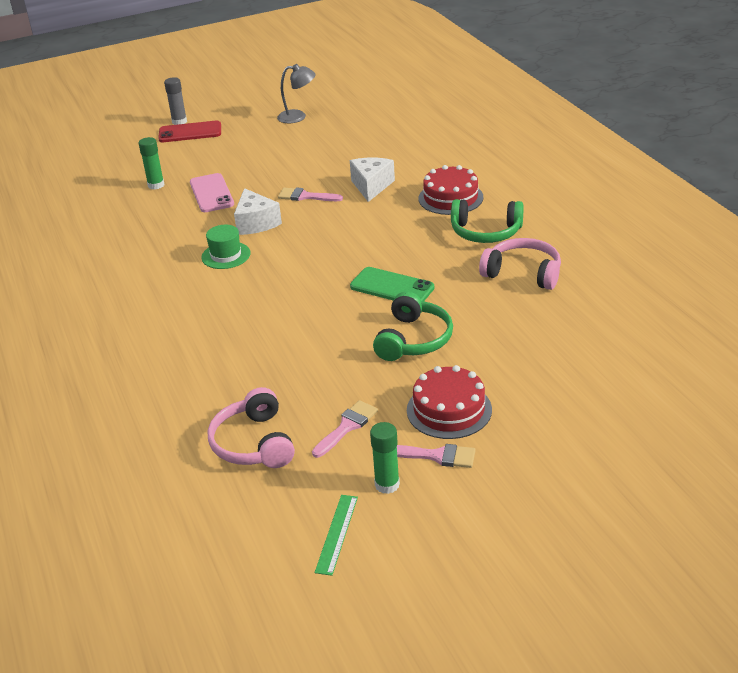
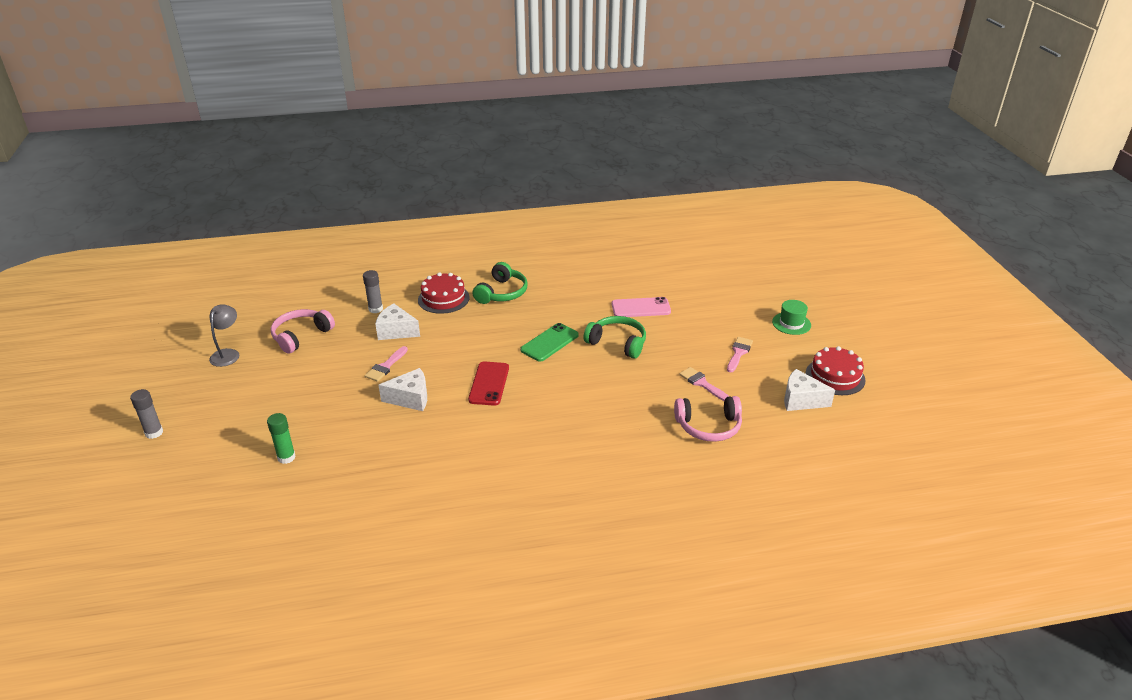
camera: 80 degrees left, 0 degrees up
(190, 132) = (189, 426): red phone -> red phone (489, 384)
(211, 193) = (335, 421): pink phone -> pink phone (641, 308)
(226, 255) = (453, 420): green hat -> green hat (791, 323)
(336, 534) = (801, 400): green ruler -> white cheese
(387, 484) = (761, 375): green glue stick -> none
(408, 164) = (375, 309): none -> grey glue stick
(449, 410) = (696, 341): red cake -> red cake (835, 376)
(523, 273) = (562, 288): pink headphones -> pink headphones (301, 336)

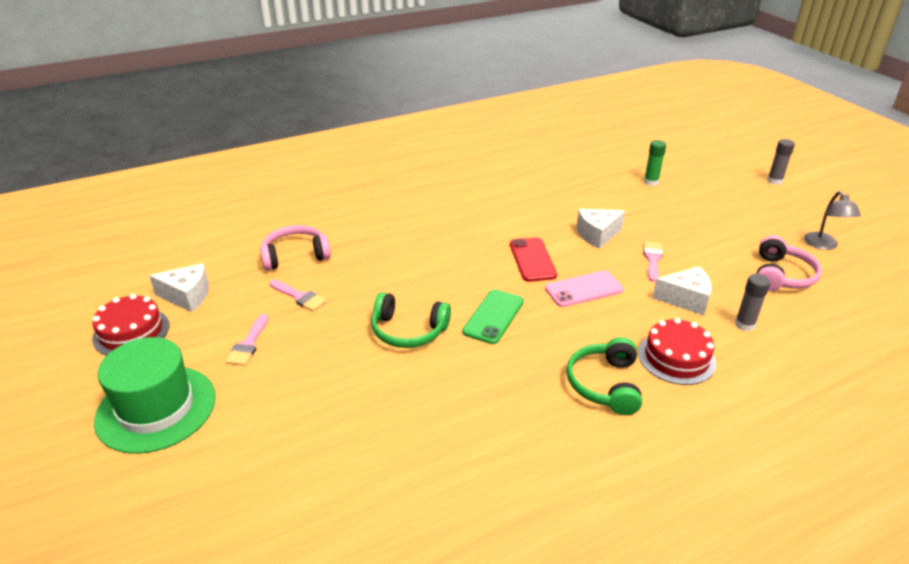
camera: 165 degrees right, 0 degrees up
(641, 308) = (388, 395): pink phone -> pink phone (583, 289)
(791, 323) = (156, 408): green hat -> green hat, size x1.96

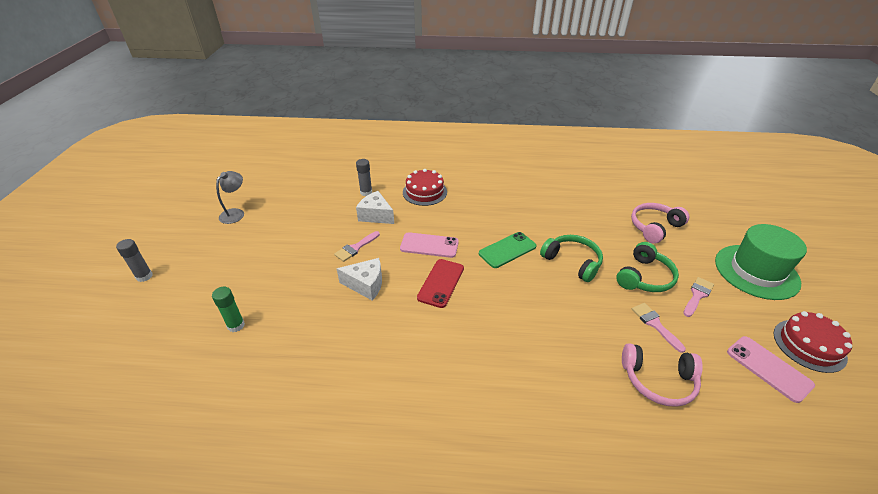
camera: 150 degrees left, 5 degrees up
(187, 296) = (768, 368): white cheese -> pink phone
(605, 384) = (475, 194): green headphones -> green headphones (644, 277)
(781, 275) = (298, 207): pink headphones -> pink headphones (654, 227)

